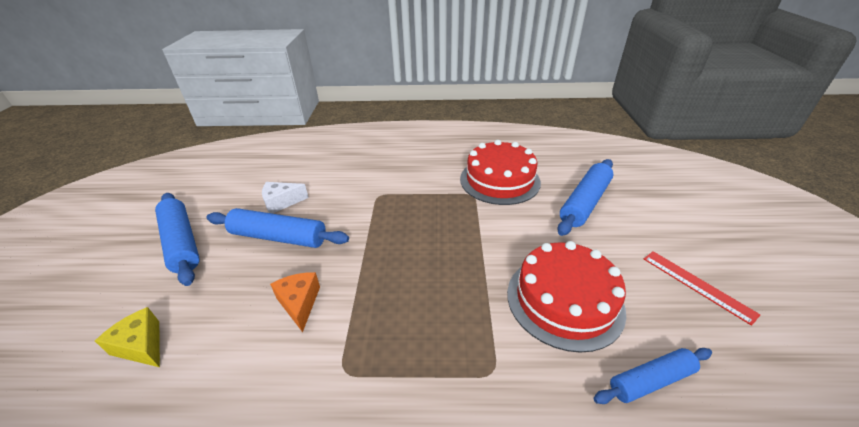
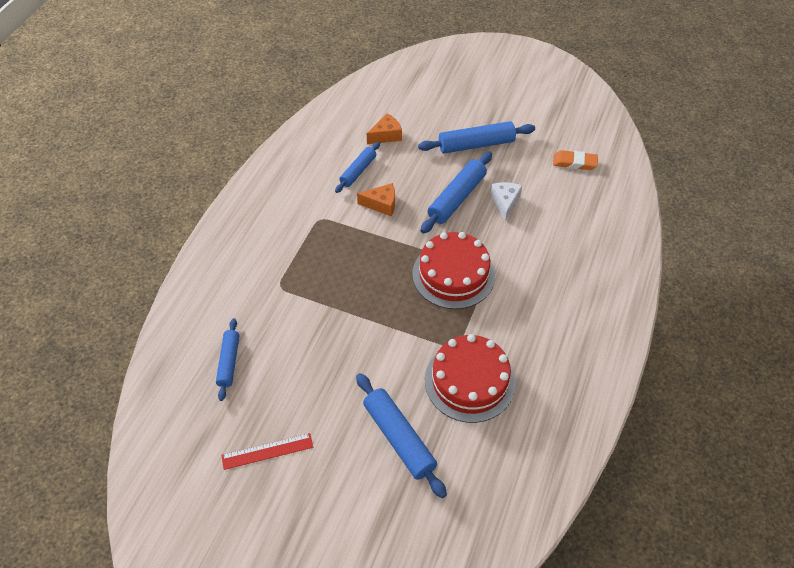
camera: 110 degrees right, 15 degrees up
(142, 345) = (386, 135): yellow cheese -> orange cheese
(221, 173) = (574, 162): none -> orange eraser
(228, 356) = (358, 171): none -> blue rolling pin
(564, 300) = (304, 351): red cake -> red cake (453, 274)

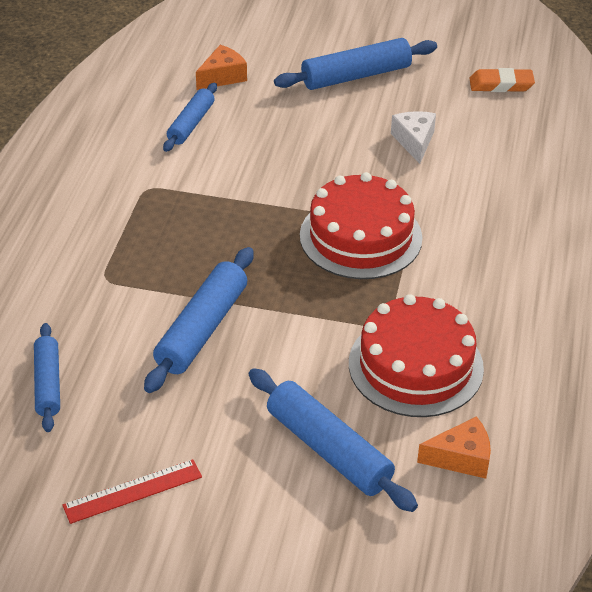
camera: 10 degrees left, 10 degrees down
(381, 204) = (235, 161): orange cheese -> orange cheese (461, 458)
(456, 198) = (343, 143): blue rolling pin -> blue rolling pin (202, 329)

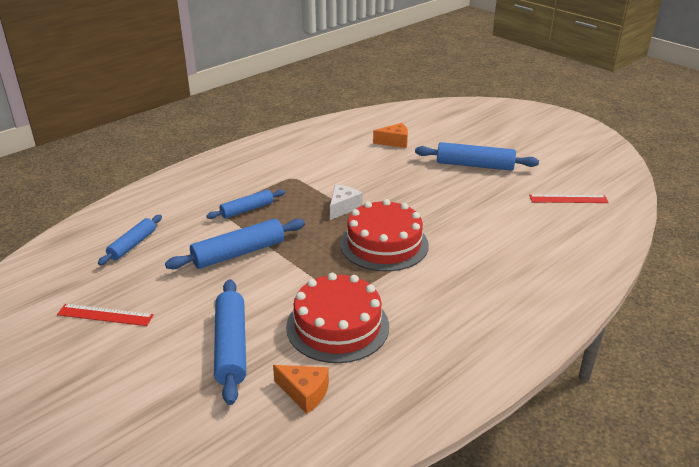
camera: 35 degrees right, 10 degrees down
(191, 124) = (351, 157): blue rolling pin -> blue rolling pin (247, 210)
(414, 141) = (475, 209): white cheese -> white cheese (343, 207)
(501, 84) = (568, 199): orange eraser -> red ruler

